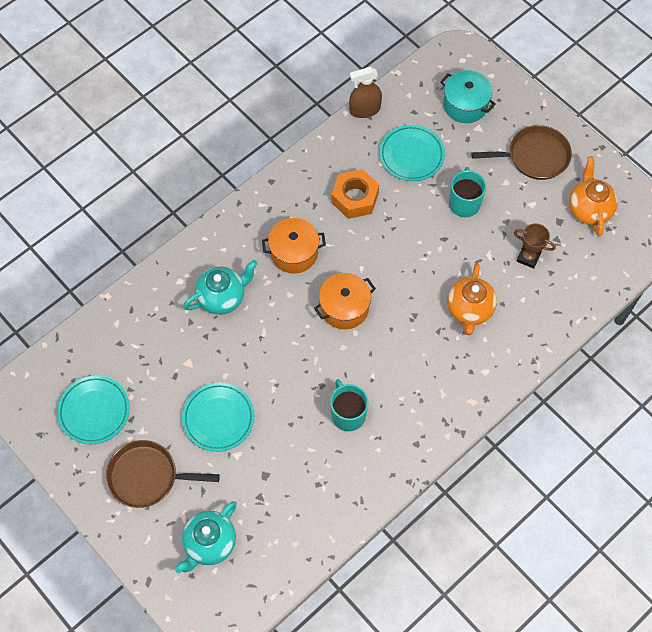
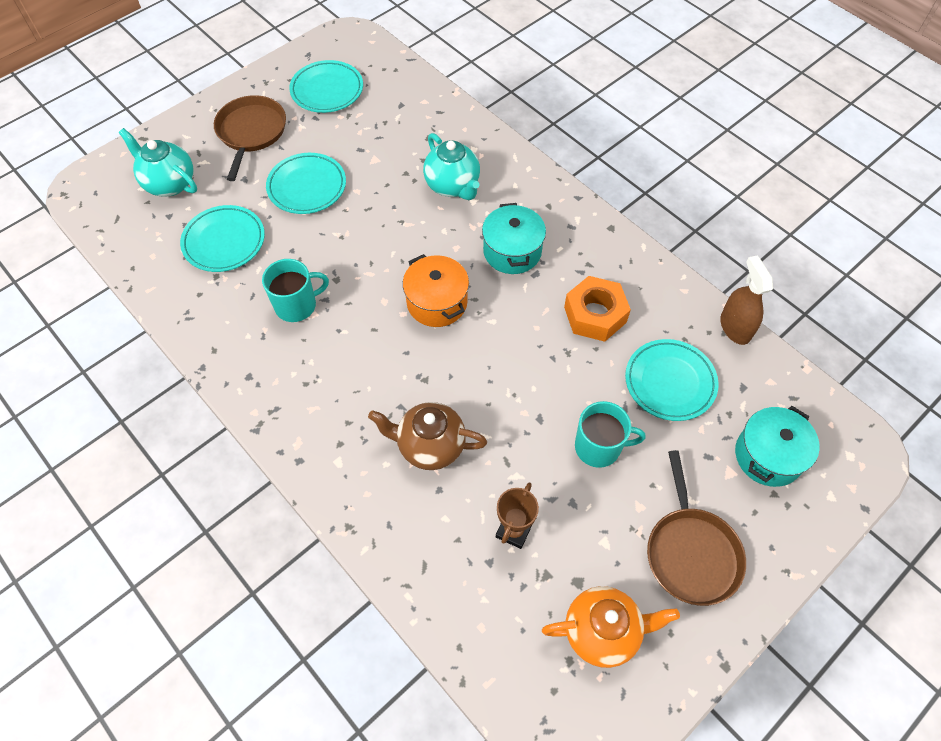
camera: 90 degrees right, 5 degrees down
(280, 482) = (224, 241): none -> turquoise plate
(294, 253) = (512, 251): orange pot -> turquoise pot
(469, 310) = (430, 446): orange teapot -> brown teapot

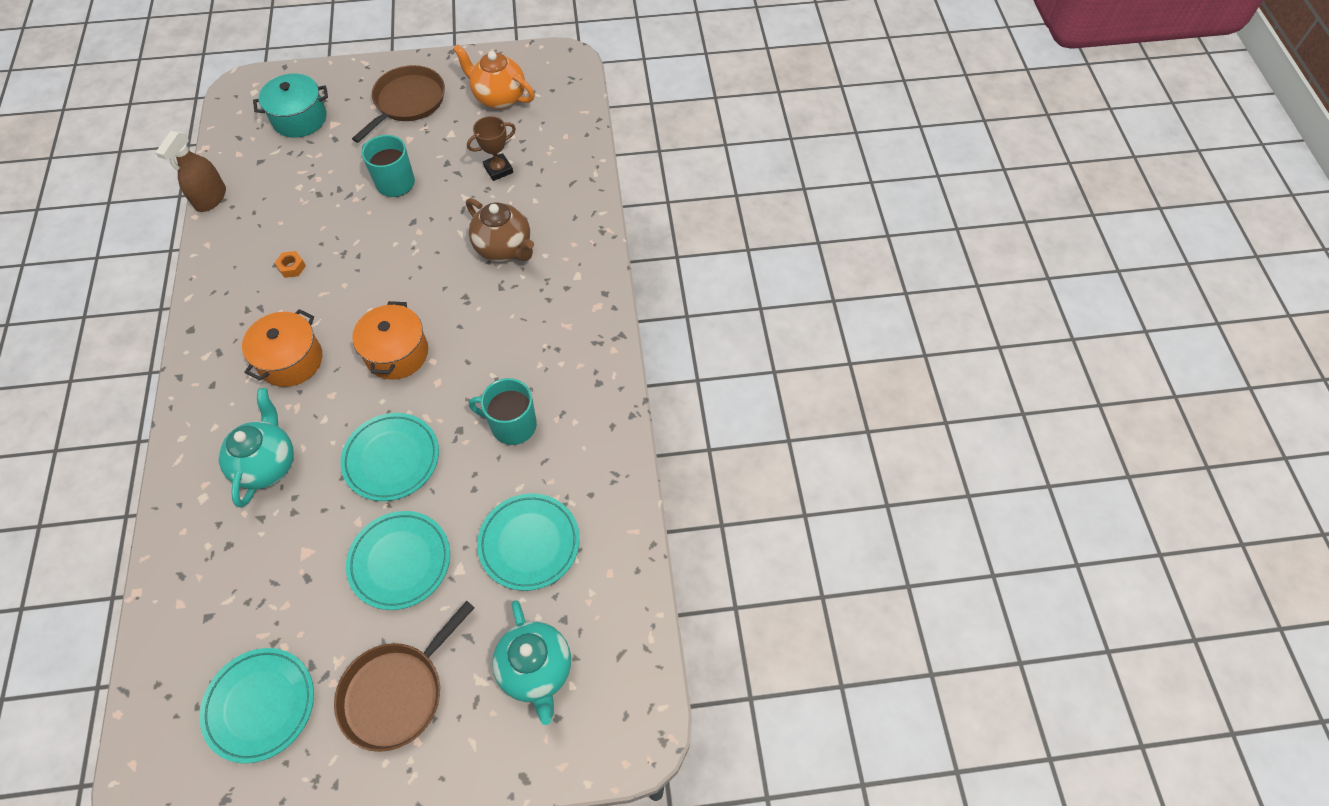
camera: 145 degrees left, 0 degrees up
(512, 251) = (291, 360): turquoise pot -> orange pot
(595, 315) = (292, 267): orange nut -> orange nut, size x0.44
(670, 382) = (301, 192): turquoise plate -> turquoise plate (391, 459)

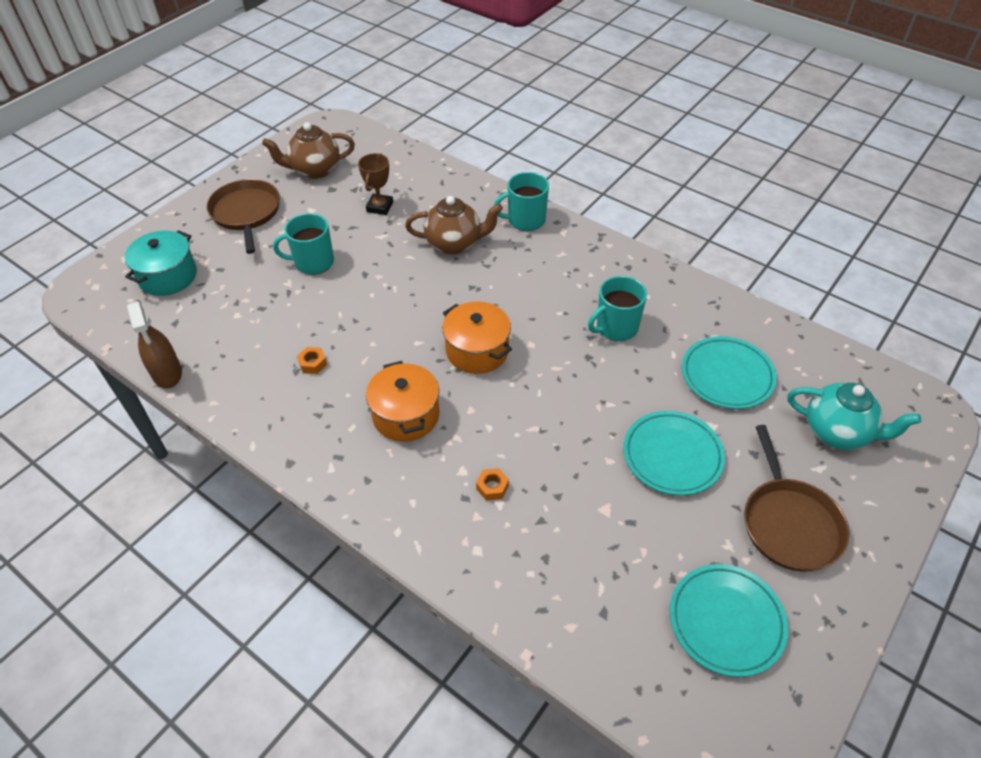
camera: 45 degrees left, 10 degrees down
(267, 464) = (492, 487): turquoise teapot -> orange nut
(391, 459) = (572, 408): turquoise plate -> none
(499, 98) = (315, 170): orange teapot -> brown teapot
(583, 271) = (525, 220): none -> turquoise mug

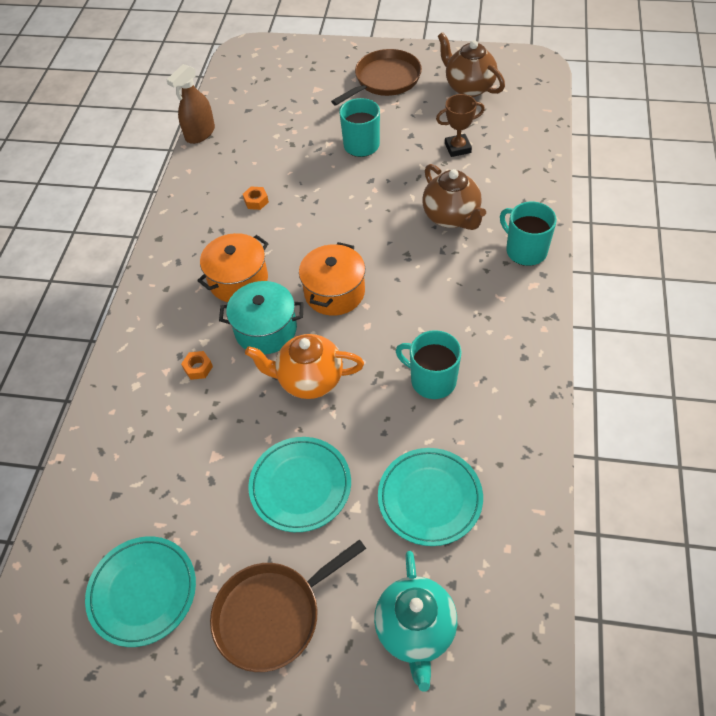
camera: 65 degrees right, 5 degrees up
(168, 276) = (288, 81): turquoise pot -> turquoise pot (266, 329)
(564, 406) = (309, 380): none -> orange teapot

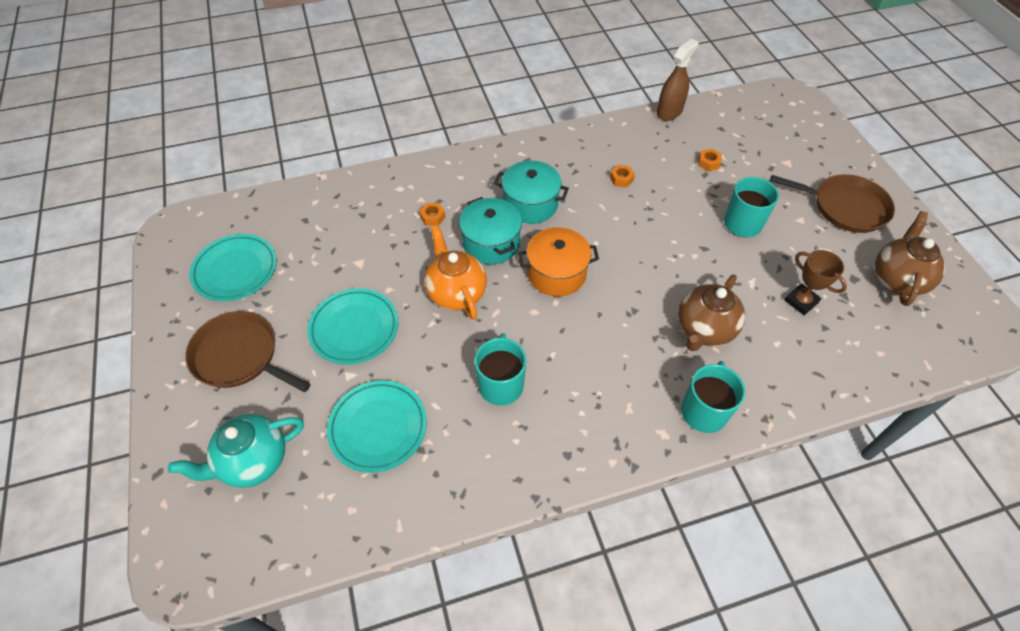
camera: 60 degrees right, 0 degrees up
(200, 133) = (669, 111): brown spray bottle -> brown spray bottle turned 120 degrees clockwise
(238, 280) = (530, 204): orange pot -> turquoise pot
(281, 136) = (708, 163): none -> orange nut

